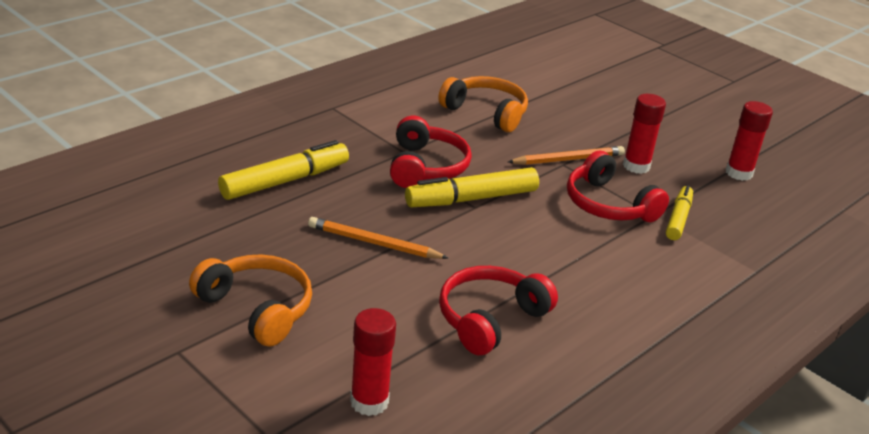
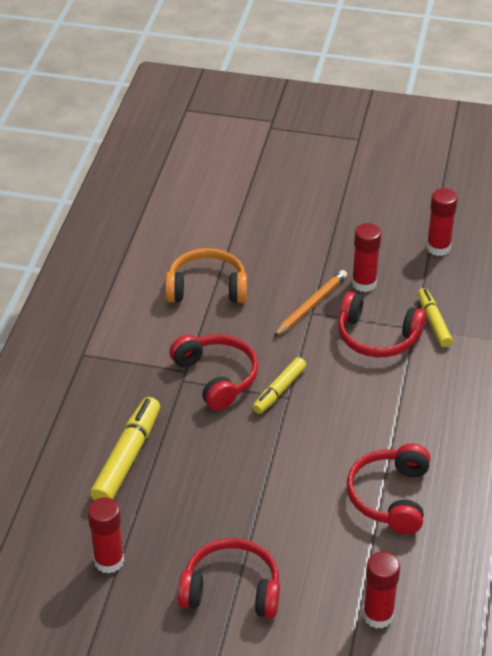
camera: 30 degrees left, 10 degrees up
(181, 236) = (109, 561): none -> red glue stick
(257, 309) = (231, 589): orange headphones -> red headphones
(374, 243) = (251, 478): orange pencil -> none
(471, 199) = (279, 390): yellow marker -> yellow marker, size x0.63

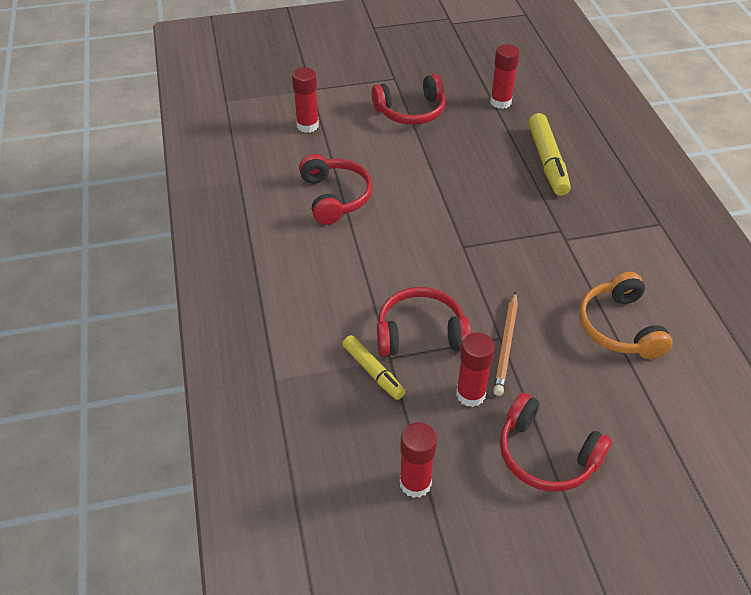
camera: 155 degrees right, 5 degrees up
(207, 288) = (619, 327): orange headphones -> orange headphones turned 105 degrees clockwise
(216, 377) = (535, 242): red headphones -> red headphones (546, 454)
(279, 390) = (474, 249): yellow marker -> none

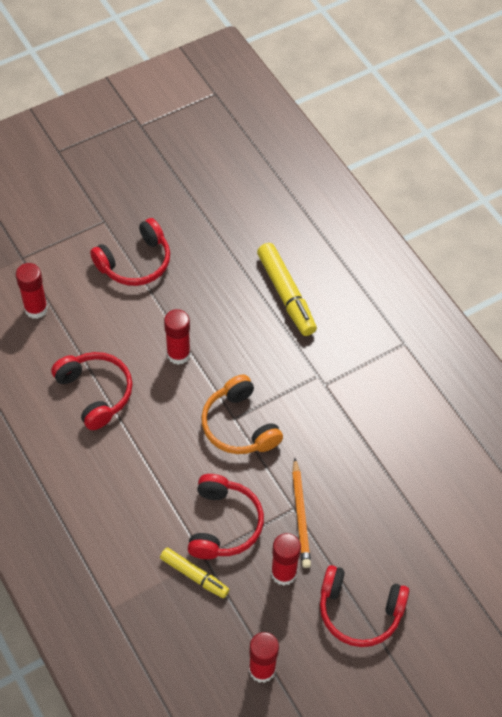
camera: 20 degrees left, 10 degrees up
(420, 333) = (223, 524): red headphones -> red headphones turned 120 degrees clockwise
(500, 102) = (221, 227): red glue stick -> red glue stick (178, 354)
(619, 327) = (392, 468): orange headphones -> orange headphones (239, 425)

